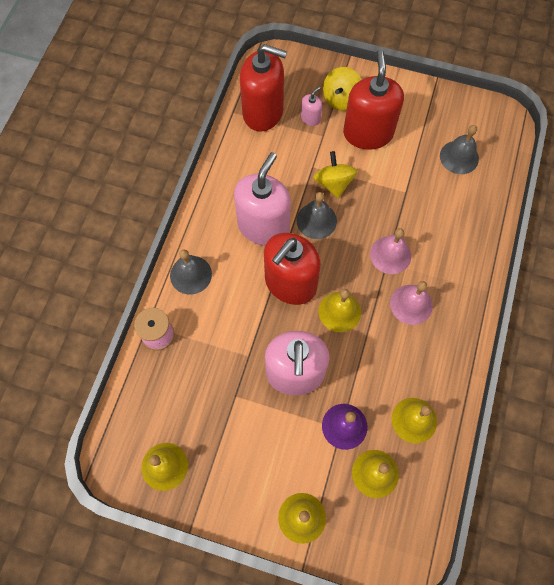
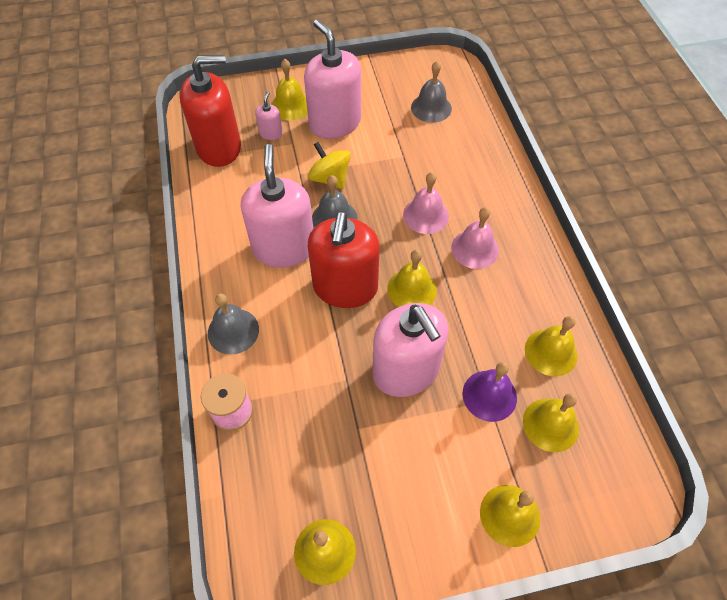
camera: 30 degrees left, 10 degrees down
(341, 99) = (290, 106): yellow spinning top -> yellow bell
(368, 133) = (335, 123): red soap dispenser -> pink soap dispenser

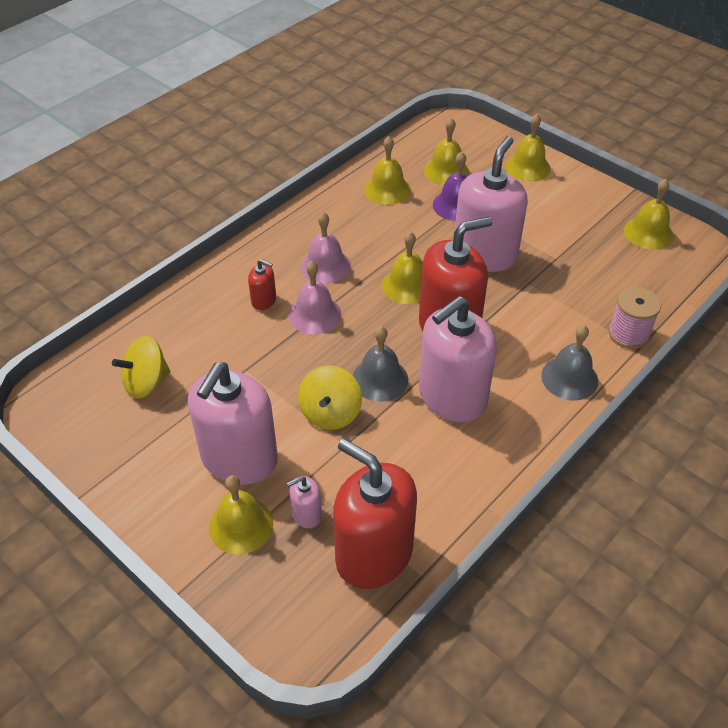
camera: 125 degrees left, 10 degrees down
(431, 108) = (146, 382): grey bell -> yellow spinning top
(463, 194) = (264, 300): none -> red soap dispenser

